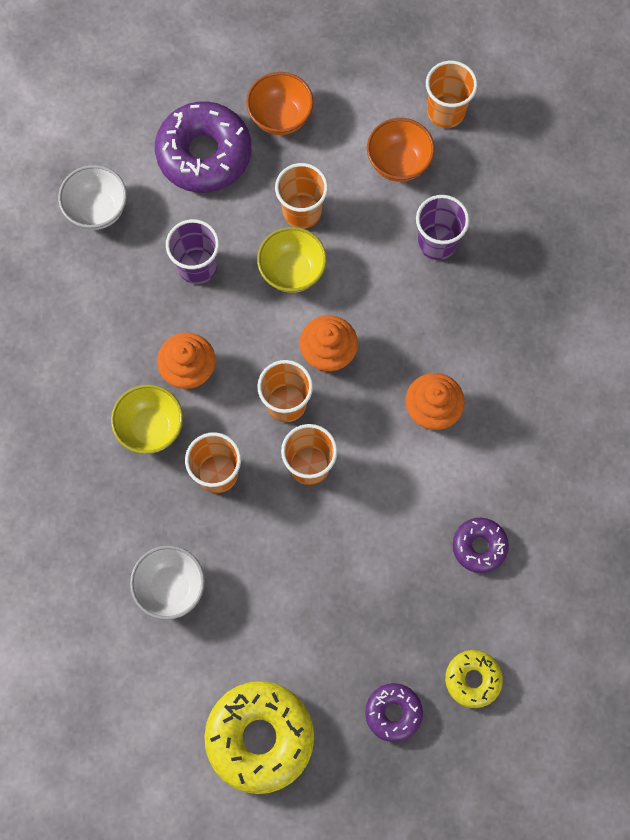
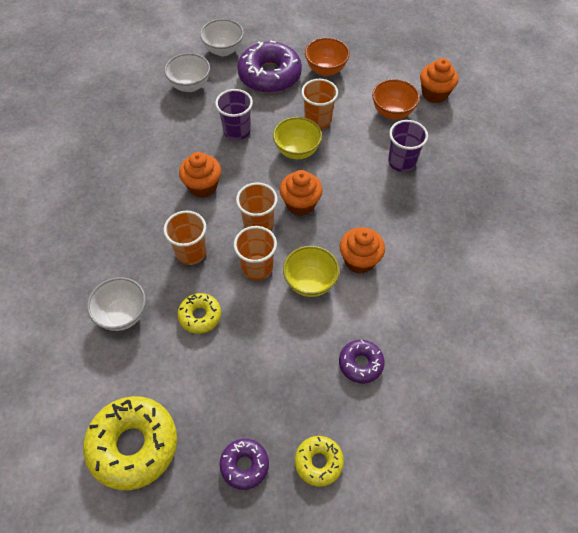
camera: 20 degrees right, 15 degrees down
(118, 130) = (223, 50): none -> white bowl
(151, 428) = (161, 211): yellow bowl -> yellow bowl (310, 282)
(266, 555) = (200, 316): none -> yellow donut
(446, 112) = (434, 94): orange cup -> orange cupcake

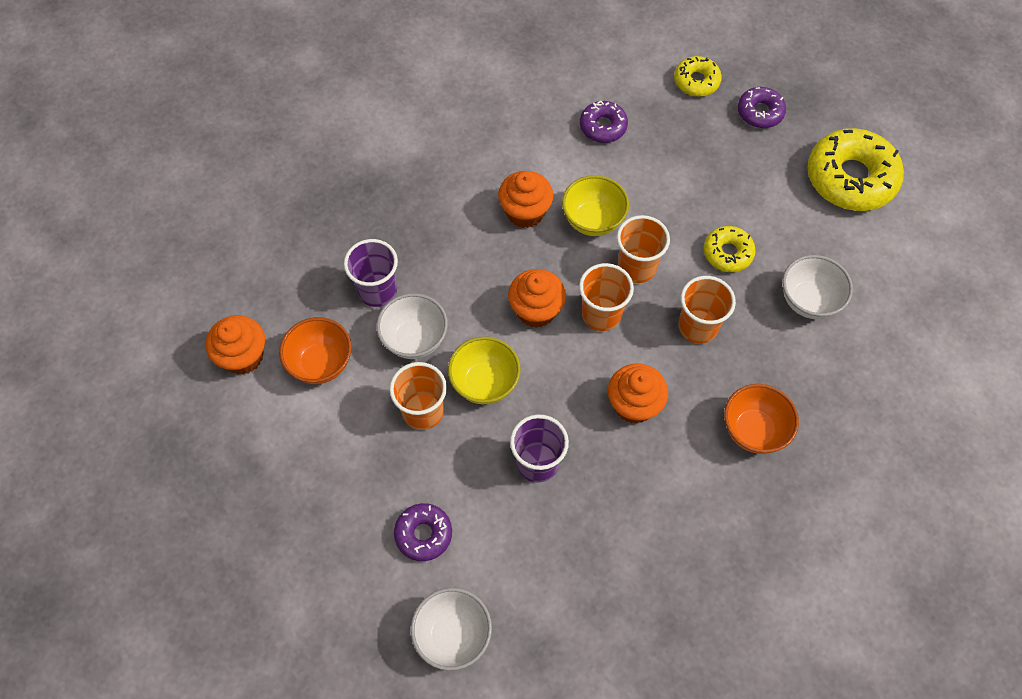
camera: 145 degrees left, 5 degrees up
(190, 85) = (549, 591): white bowl -> white bowl (415, 339)
(269, 75) = (423, 534): purple donut -> purple donut, size x0.53
(326, 69) = (339, 491): orange bowl -> orange bowl (753, 430)

